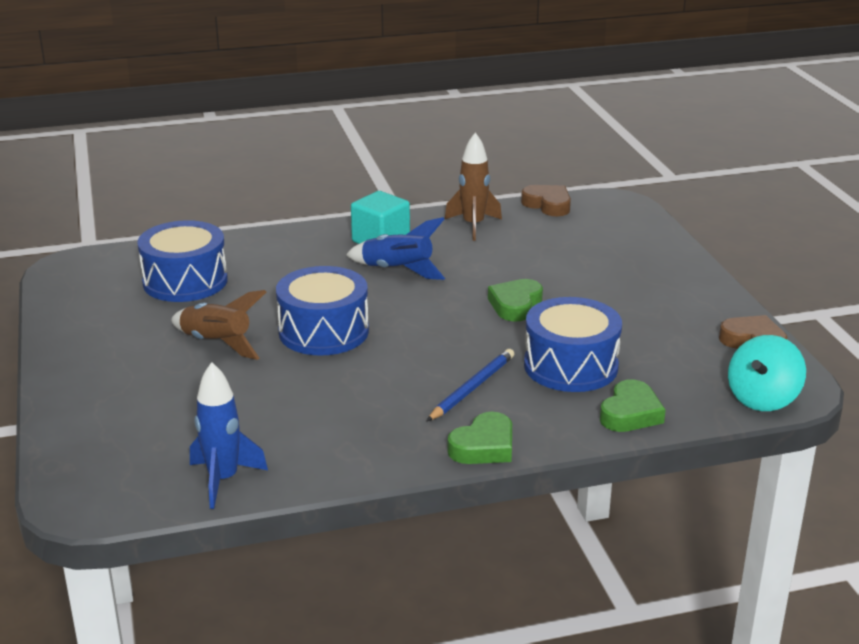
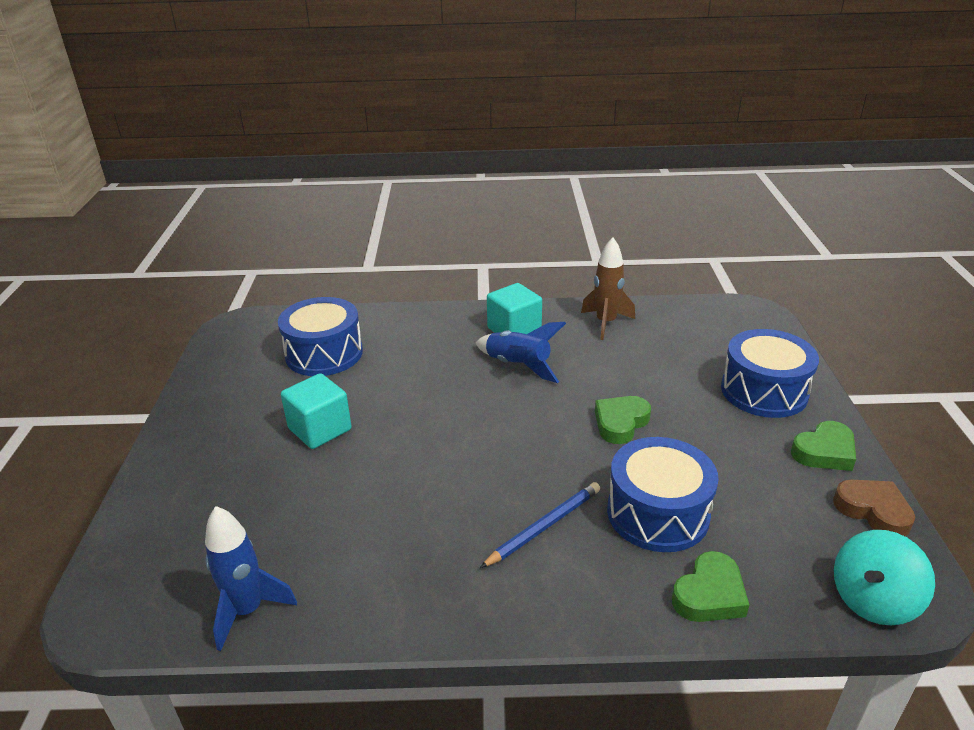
camera: 15 degrees right, 5 degrees up
(217, 343) = (320, 429): brown rocket -> turquoise cube
(323, 332) = (422, 429): blue drum -> blue drum (764, 391)
(484, 446) = (531, 614): green heart -> green heart (824, 452)
(548, 205) = (684, 307): brown heart -> none

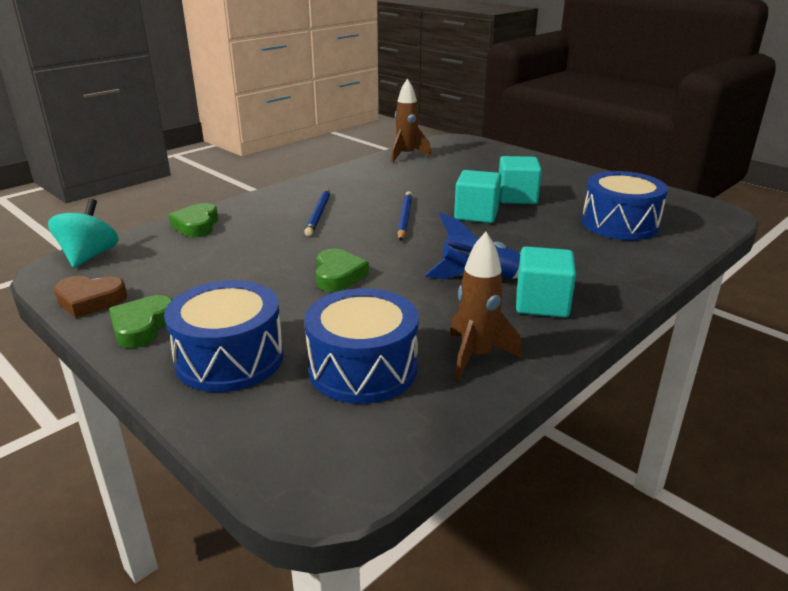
camera: 135 degrees right, 5 degrees down
(248, 610) = (406, 156): blue rocket -> brown rocket
(400, 428) = (476, 214): none -> turquoise cube
(469, 463) = (405, 218): none -> blue pencil
(657, 513) = (256, 242): blue drum -> blue drum (363, 368)

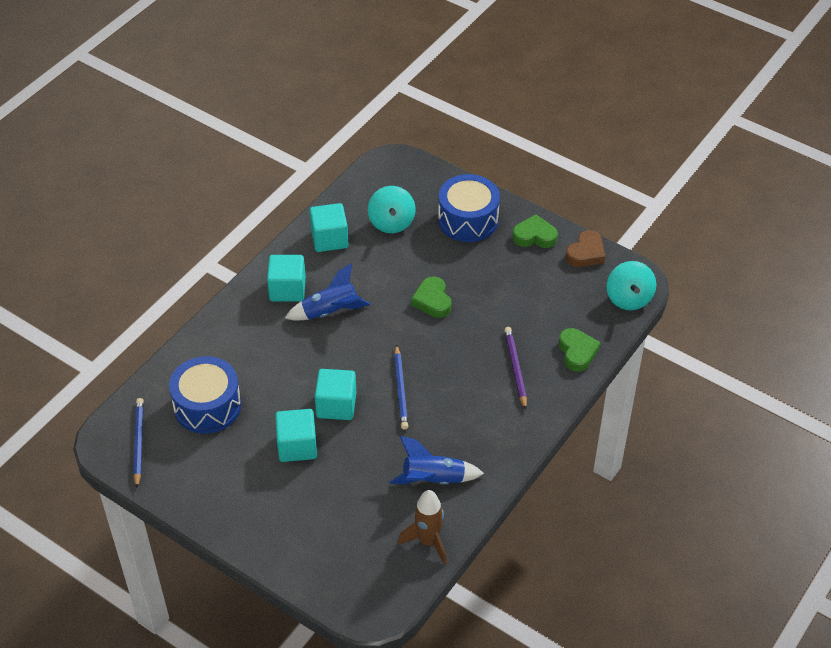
camera: 170 degrees right, 20 degrees up
(90, 301) = (585, 253): brown heart -> brown heart turned 135 degrees clockwise
(142, 326) = (534, 236): green heart -> green heart turned 90 degrees counterclockwise
(273, 221) = (515, 368): none -> purple pencil
(318, 214) = (480, 386): blue pencil -> blue pencil (139, 443)
(363, 368) = (391, 222): blue drum -> turquoise spinning top
(391, 176) = (433, 480): none -> blue rocket
(476, 356) = (329, 239): brown rocket -> turquoise cube

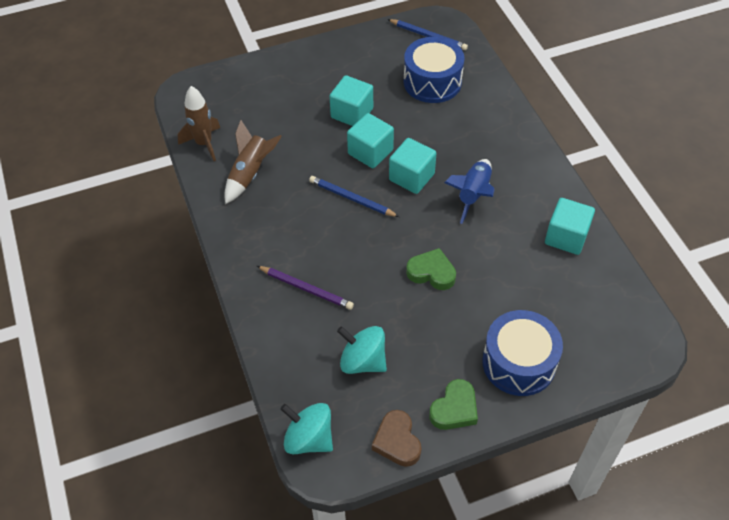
camera: 125 degrees right, 5 degrees up
(287, 289) = (521, 179): turquoise cube -> turquoise cube (411, 177)
(391, 222) = (557, 296): turquoise spinning top -> turquoise spinning top (363, 361)
(433, 480) = (250, 173): blue rocket -> brown rocket
(577, 352) = (283, 347): green heart -> none

